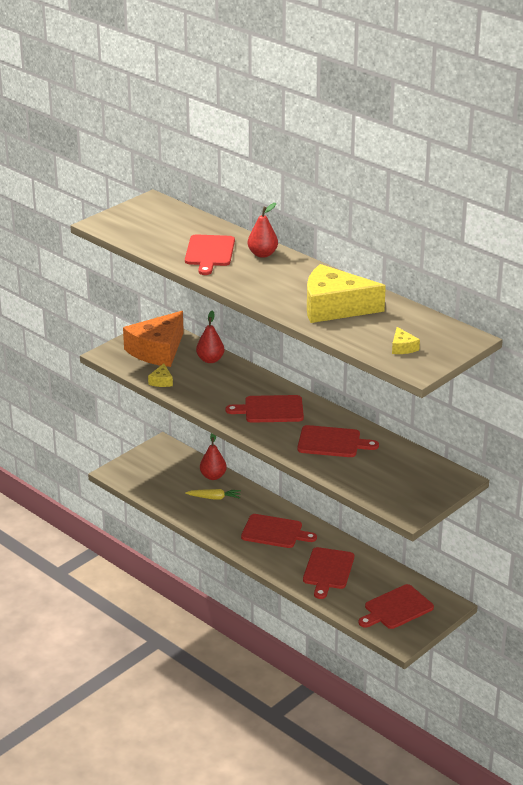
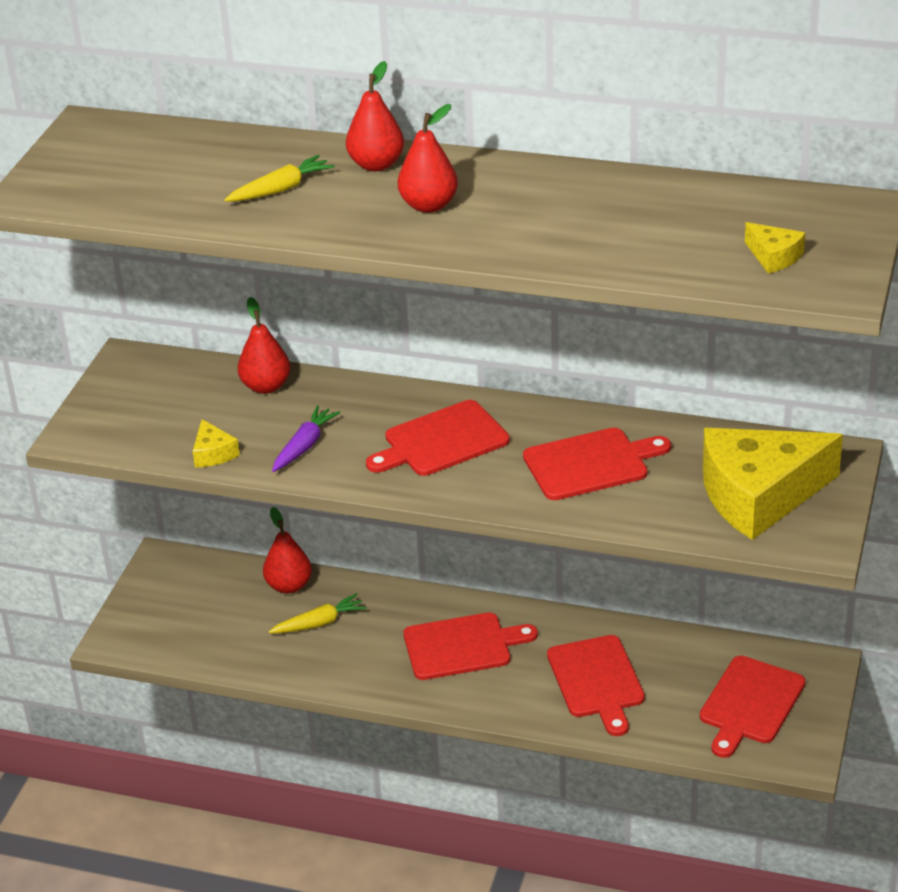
camera: 25 degrees left, 5 degrees up
(157, 350) = (160, 399): orange cheese -> none
(205, 391) = (304, 446): none -> purple carrot
(209, 253) = (281, 189): red cutting board -> yellow carrot
(268, 279) = (428, 205): none -> red pear
(334, 307) = (591, 221): yellow cheese -> yellow cheese (759, 495)

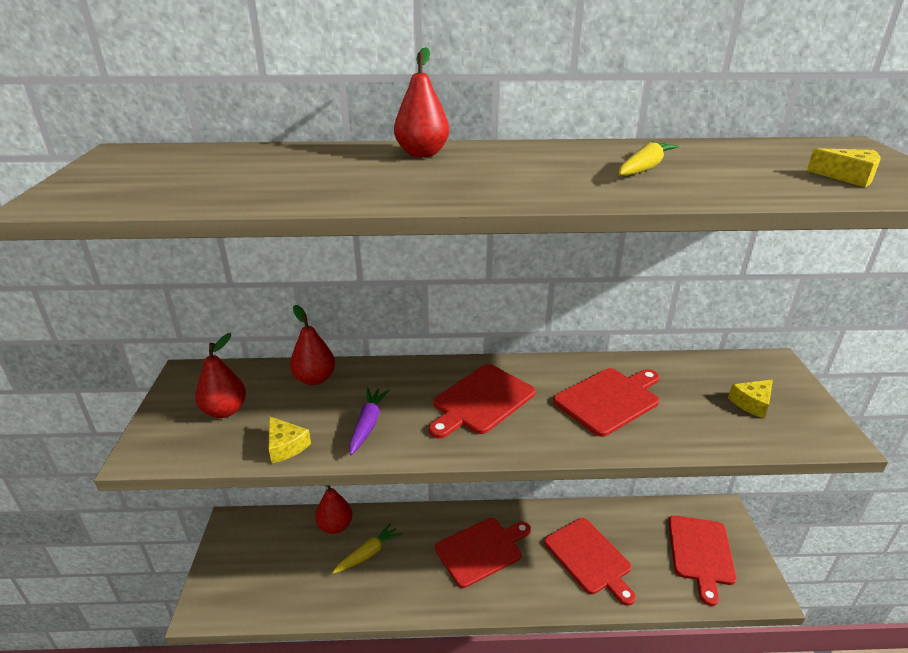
camera: 20 degrees left, 5 degrees down
(281, 189) = (341, 175): yellow carrot -> yellow carrot (644, 168)
(428, 205) = (496, 173): red pear -> red pear (225, 410)
(759, 495) = (752, 403): yellow cheese -> yellow cheese, size x0.41

